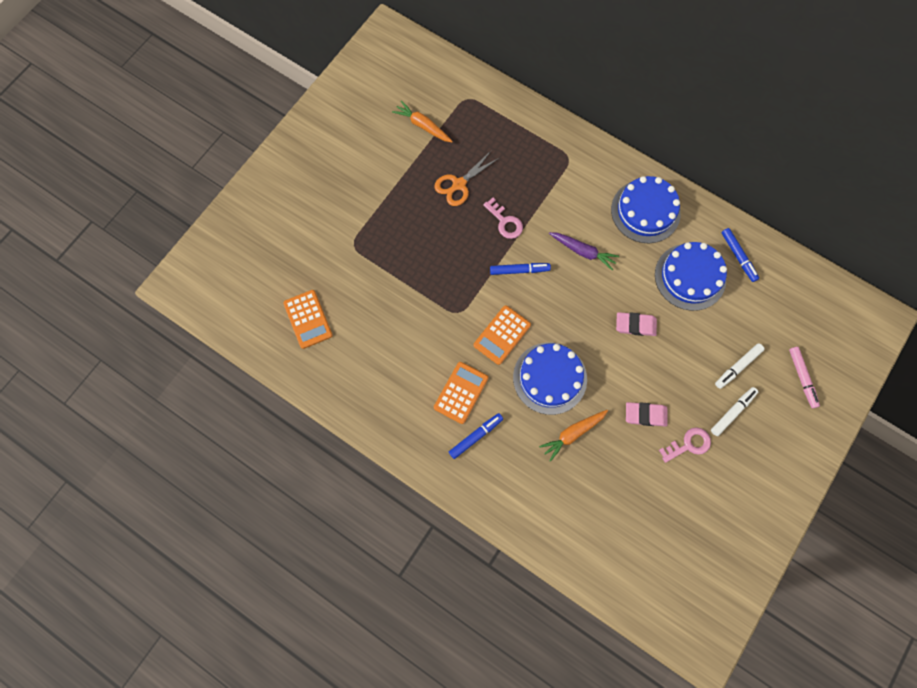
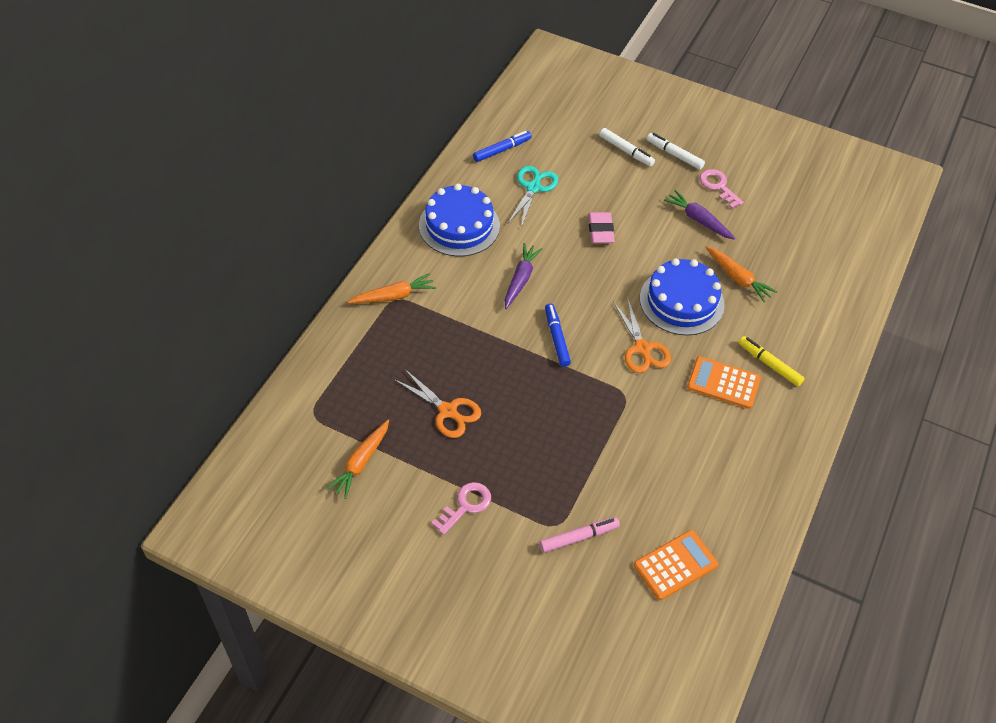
camera: 100 degrees left, 20 degrees down
(476, 436) = (769, 364): blue marker -> yellow marker
(502, 335) = (642, 349): orange calculator -> orange scissors
(505, 222) = (494, 357): pink key -> pink key (465, 506)
(572, 157) = (394, 296): none -> orange carrot
(645, 415) = (698, 220): pink eraser -> purple carrot
(690, 277) = (533, 187): blue cake -> turquoise scissors
(801, 378) = (625, 106): pink marker -> pink marker (579, 537)

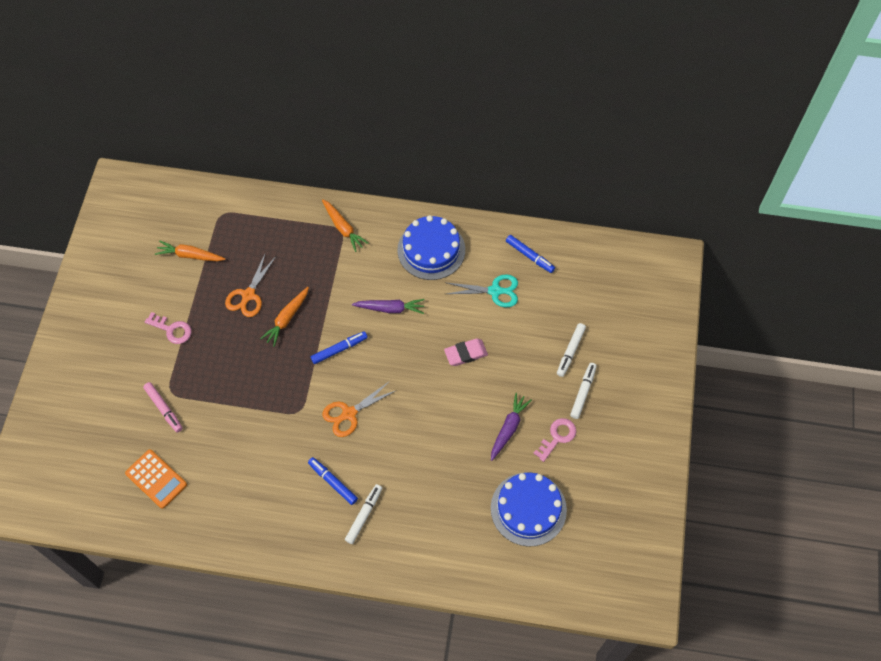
camera: 75 degrees right, 10 degrees up
(681, 301) = (409, 433): blue cake -> blue cake (528, 509)
(723, 383) = (333, 482): orange calculator -> blue marker
(738, 278) = (451, 473): orange carrot -> orange carrot (287, 319)
(769, 364) = (364, 515): yellow marker -> white marker

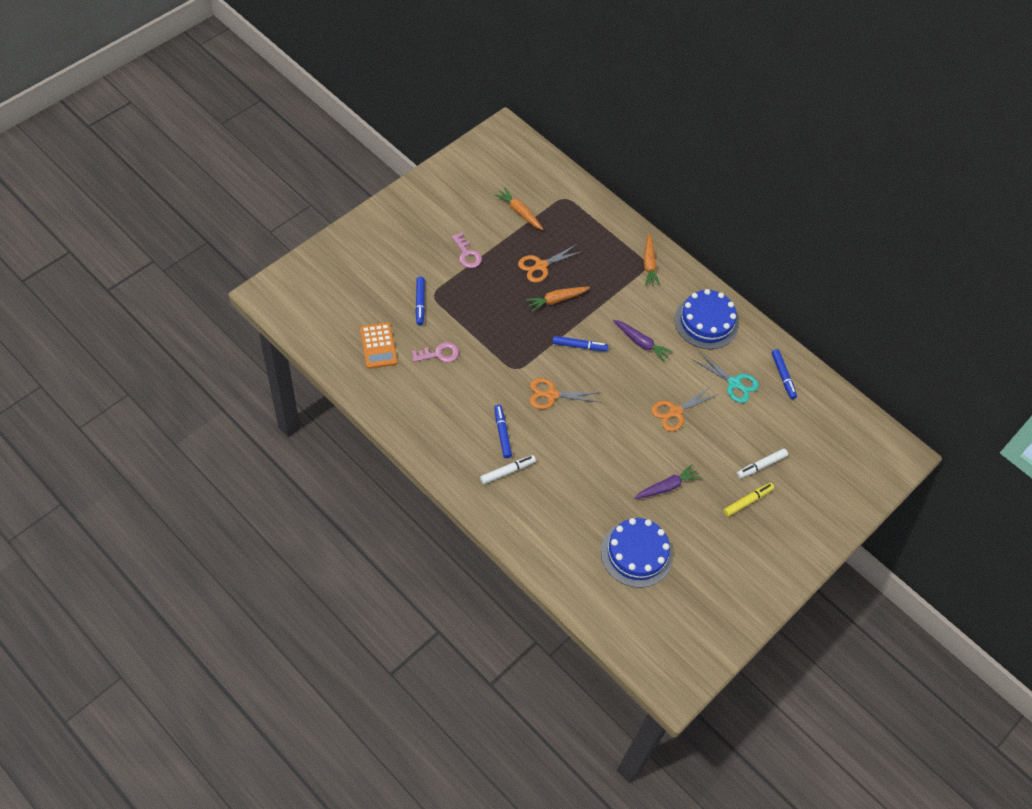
camera: 30 degrees right, 5 degrees down
(164, 409) = (420, 303): pink marker -> blue marker
(466, 354) = (675, 412): pink eraser -> orange scissors
(557, 437) = (700, 519): pink key -> pink key (439, 354)
(583, 392) = (747, 501): white marker -> yellow marker

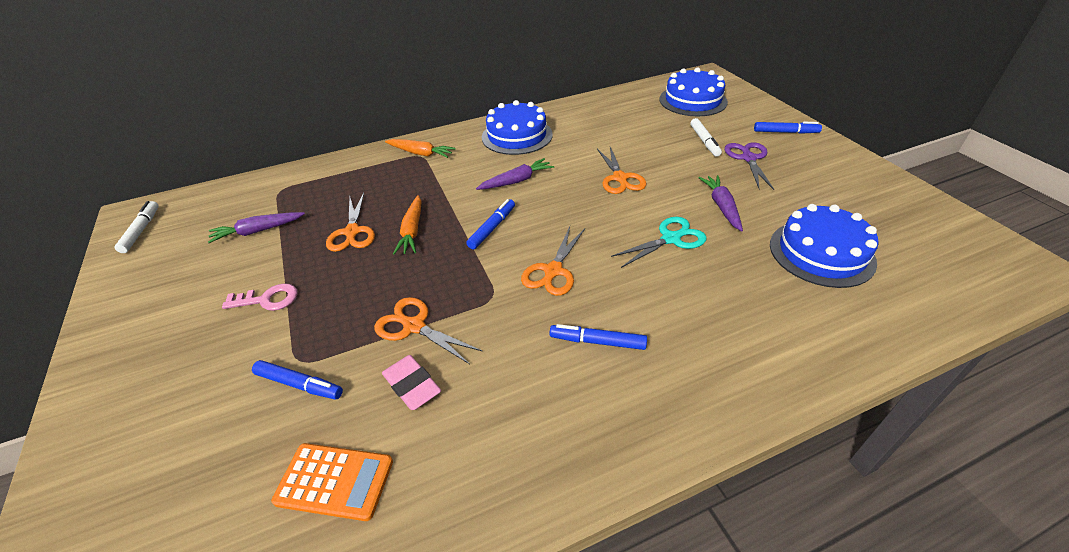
camera: 60 degrees left, 15 degrees down
(439, 354) = (412, 385): pink key -> pink eraser
(477, 337) = (413, 326): none -> orange scissors
(507, 471) = (669, 354): white marker -> white marker (141, 230)
(519, 212) = (257, 231): orange carrot -> purple carrot
(734, 383) = (599, 135): turquoise scissors -> turquoise scissors (671, 238)
(747, 501) = (748, 158): yellow marker -> purple scissors
(783, 376) = (603, 110): blue marker -> blue marker (785, 132)
(837, 448) = (693, 100): none -> blue cake

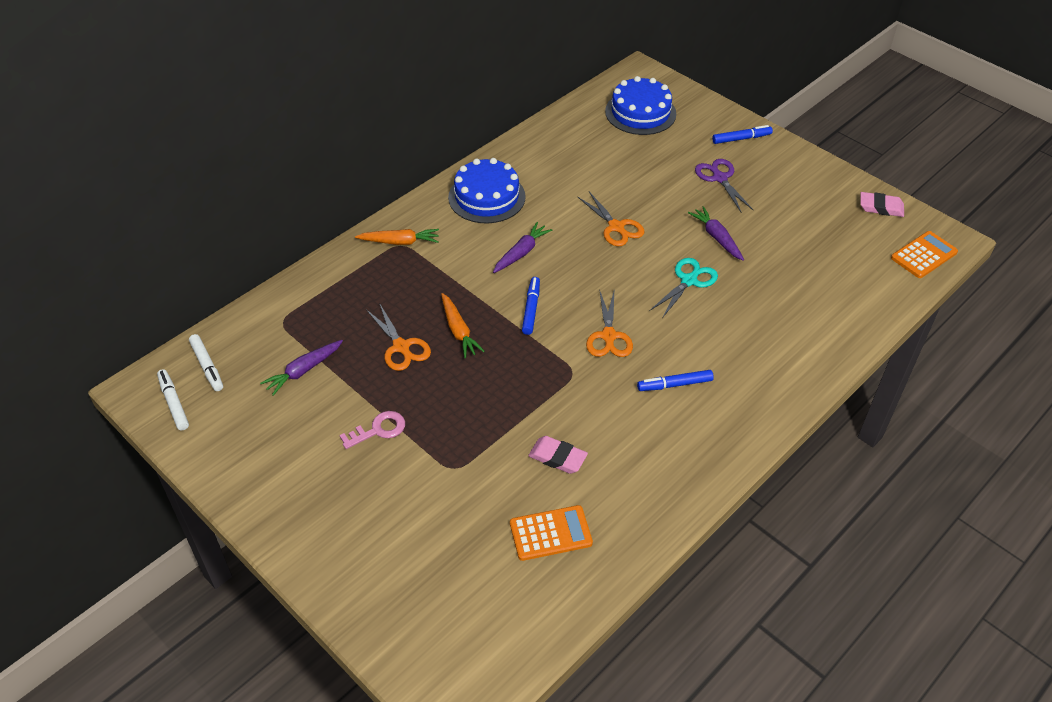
camera: 25 degrees left, 5 degrees up
(299, 384) = (469, 484): blue marker -> none
(413, 326) = (525, 414): orange scissors -> none
(704, 141) = (673, 166): white marker -> white marker (207, 366)
(821, 253) = (807, 264): blue cake -> none
(936, 216) = (881, 207): none -> pink eraser
(989, 276) = (923, 255): none -> orange calculator

